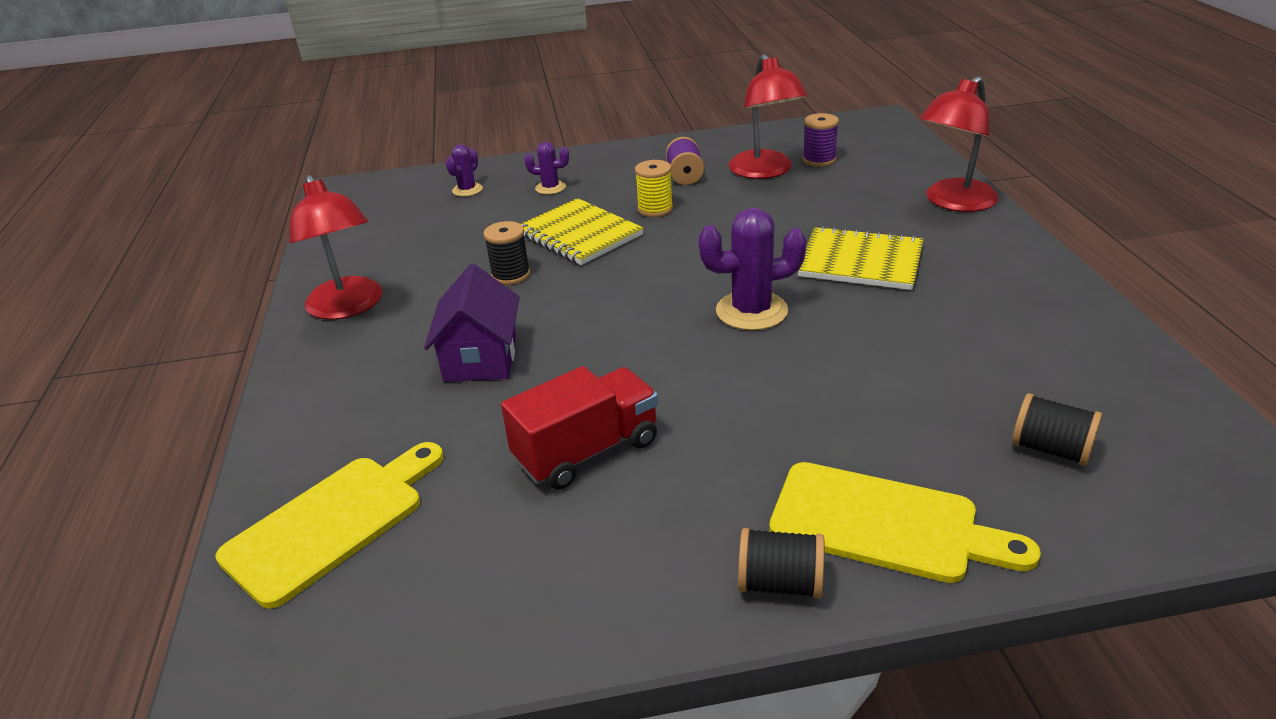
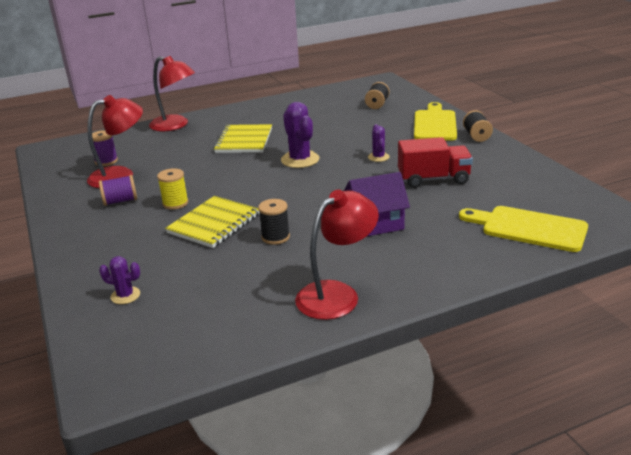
camera: 105 degrees left, 5 degrees down
(550, 188) = (130, 253): purple cactus -> purple cactus (378, 157)
(587, 451) = (433, 179): red truck -> red truck turned 135 degrees clockwise

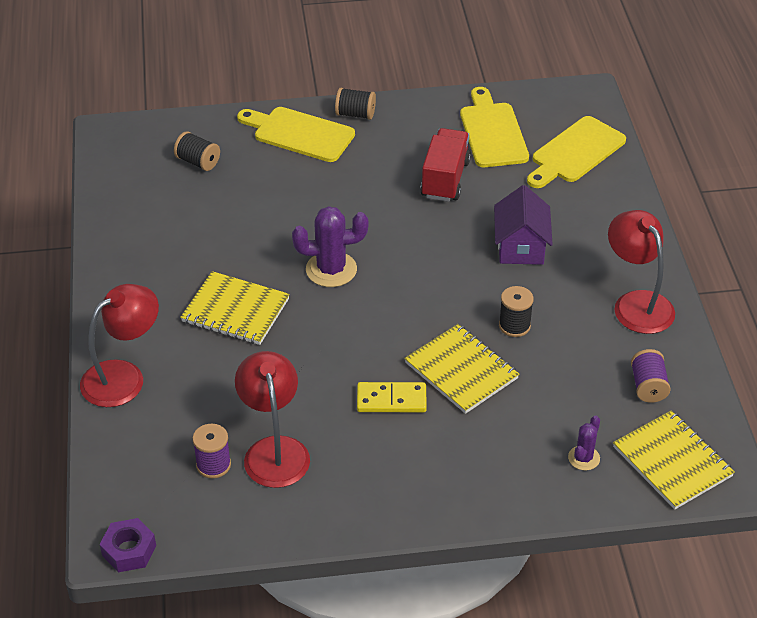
camera: 75 degrees left, 15 degrees up
(38, 154) = (129, 550): none -> purple nut
(120, 201) = (356, 453): purple spool -> purple spool (648, 386)
(126, 347) = (672, 461): none -> yellow notebook
(175, 203) = (391, 400): yellow spool -> yellow domino
(378, 157) = (364, 204): purple cactus -> none
(514, 187) = (492, 132): none -> yellow cutting board

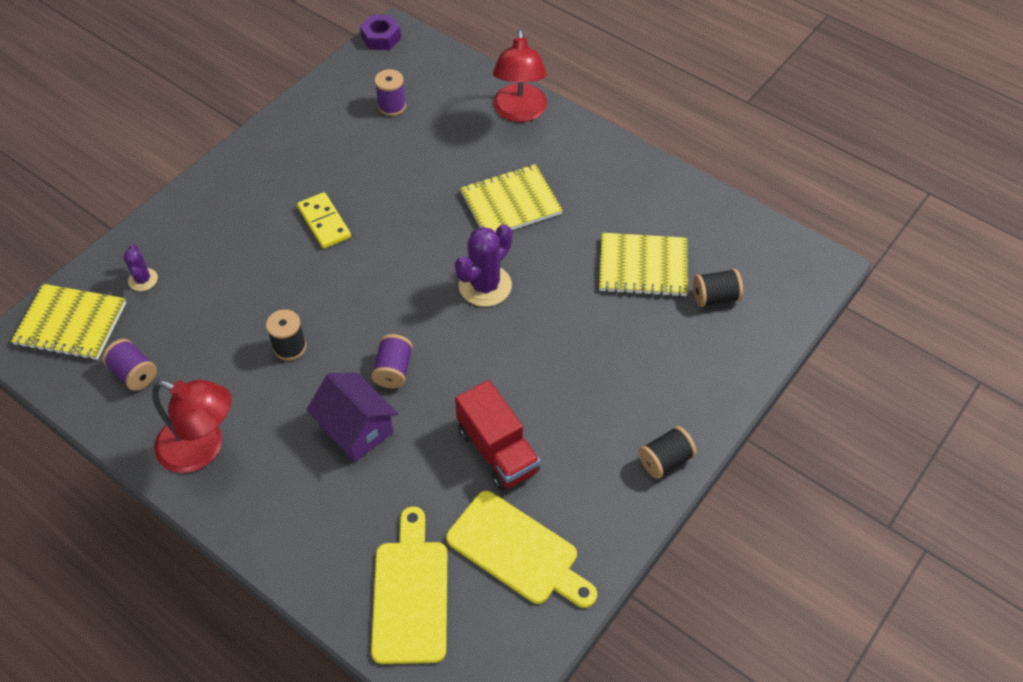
camera: 135 degrees right, 10 degrees up
(274, 450) = (365, 139): red lamp -> none
(300, 134) = (680, 394): yellow cutting board -> none
(391, 400) = (324, 222): yellow domino -> yellow domino turned 75 degrees counterclockwise
(458, 262) = (393, 370): none -> purple spool
(461, 370) = (295, 279): yellow notebook -> yellow notebook (643, 267)

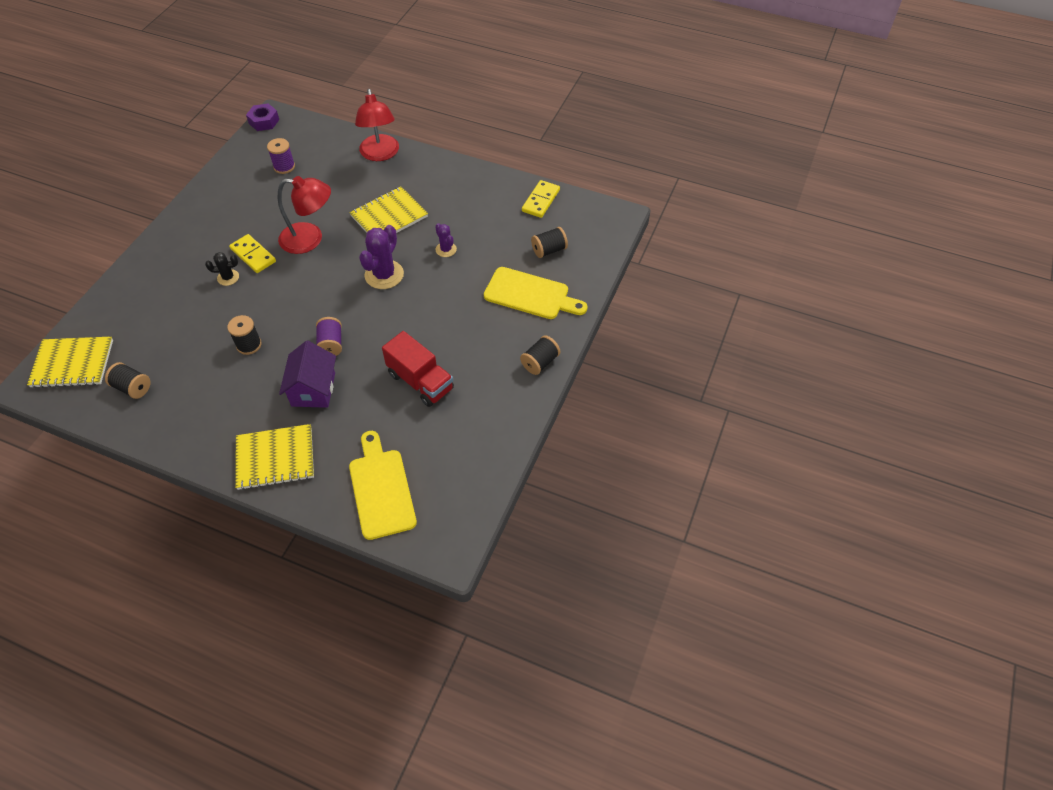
camera: 15 degrees left, 0 degrees up
(134, 373) = (132, 387): purple spool -> black spool
(143, 280) = (122, 322): purple cactus -> purple cactus (446, 249)
(202, 448) = (199, 427): red lamp -> red lamp (310, 239)
(286, 247) = (228, 277): none -> black cactus
(356, 429) = (313, 389): purple house -> purple house turned 60 degrees clockwise
(517, 551) = (451, 443): yellow cutting board -> yellow cutting board (530, 294)
(643, 267) = (494, 240): yellow notebook -> yellow notebook (275, 458)
(720, 222) = (541, 201): none -> yellow domino

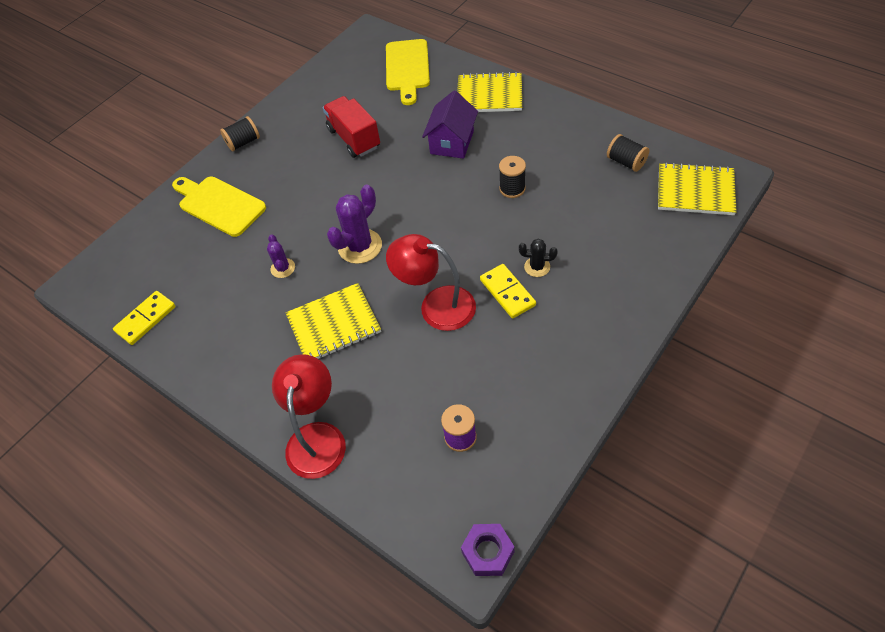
camera: 160 degrees left, 0 degrees up
(331, 344) = (430, 180): purple spool -> none
(549, 250) = (174, 251): black spool -> none

